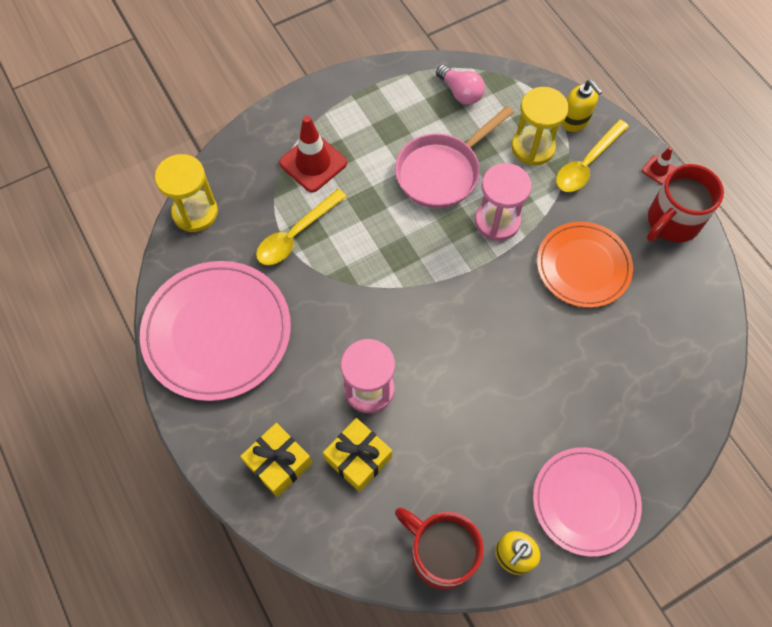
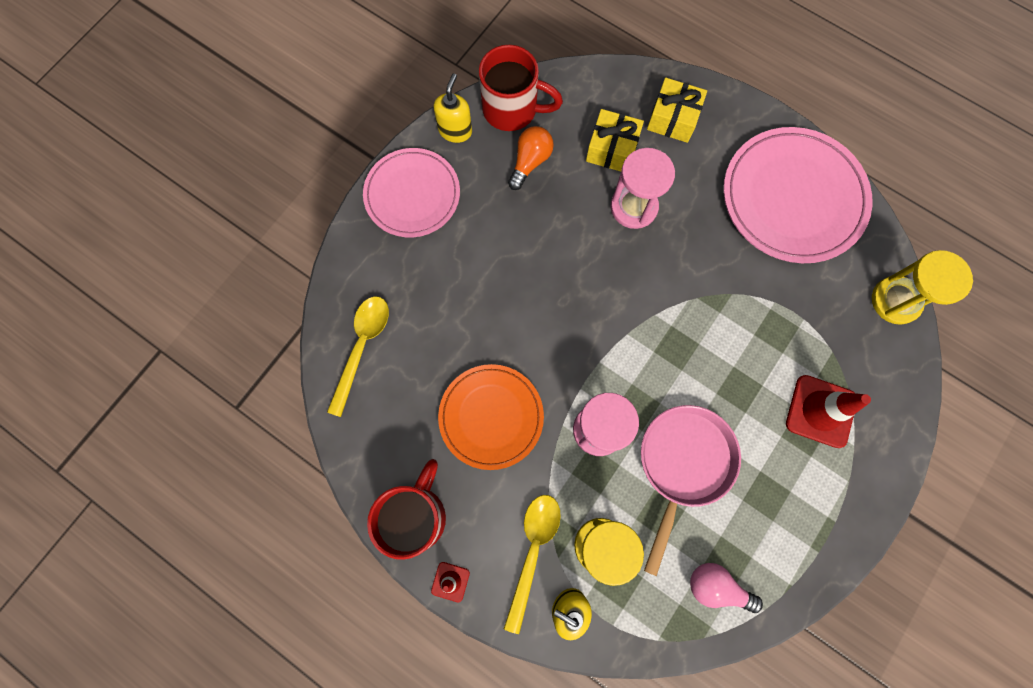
camera: 155 degrees right, 10 degrees up
(296, 234) = (786, 322): yellow spoon -> yellow spoon (362, 347)
(448, 483) = (530, 162): none -> orange light bulb

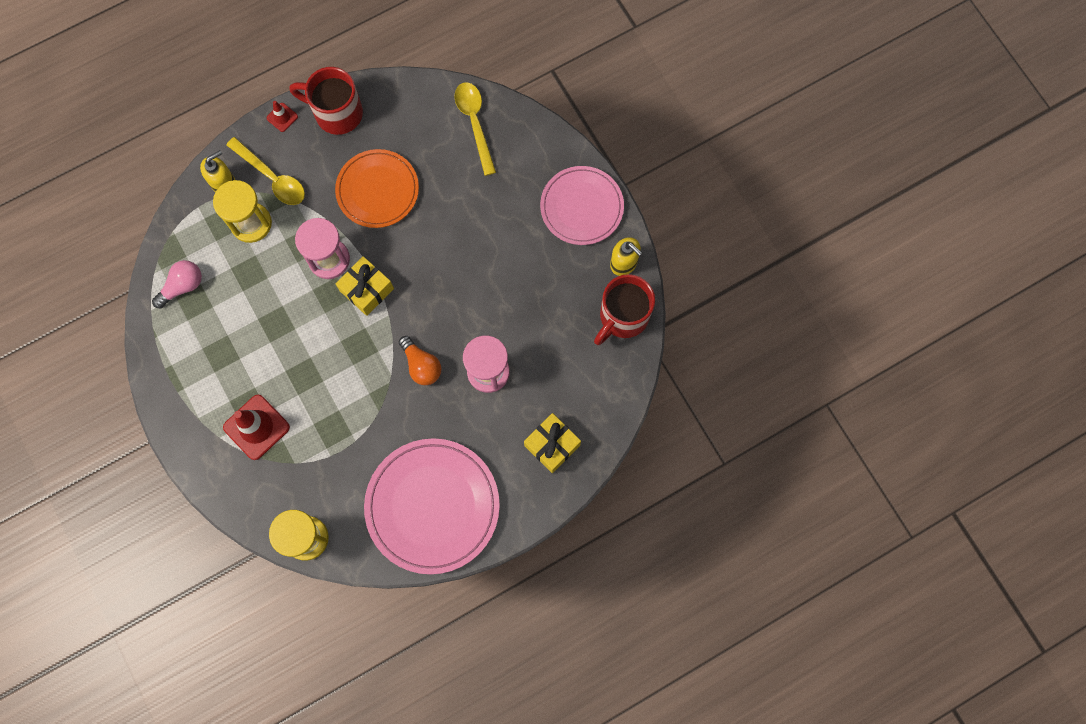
camera: 115 degrees right, 0 degrees up
(362, 347) = (475, 123): yellow spoon -> yellow spoon turned 150 degrees counterclockwise
(416, 515) = (336, 113): red mug -> red mug turned 150 degrees clockwise
(530, 162) = (567, 309): orange light bulb -> orange light bulb (421, 365)
(612, 149) = (548, 380): yellow gift -> yellow gift (367, 290)
(683, 464) = (274, 306): pink pan -> none

